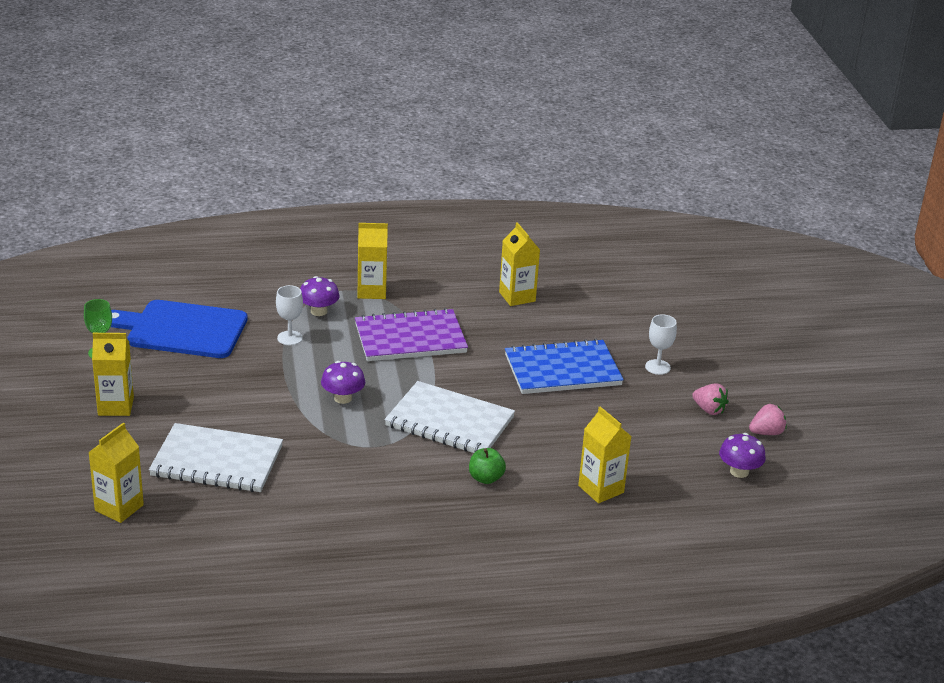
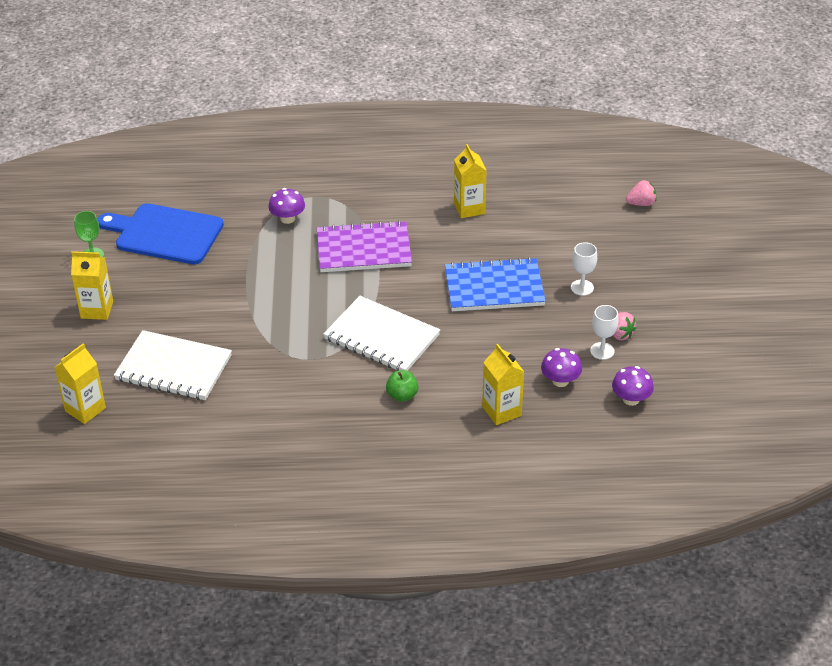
camera: 10 degrees right, 10 degrees up
(290, 338) = (257, 246): white goblet -> white goblet (602, 351)
(343, 398) = (292, 309): purple mushroom -> purple mushroom (560, 381)
(371, 291) = (338, 199): yellow carton -> none
(766, 433) = (666, 360): pink strawberry -> pink strawberry (641, 203)

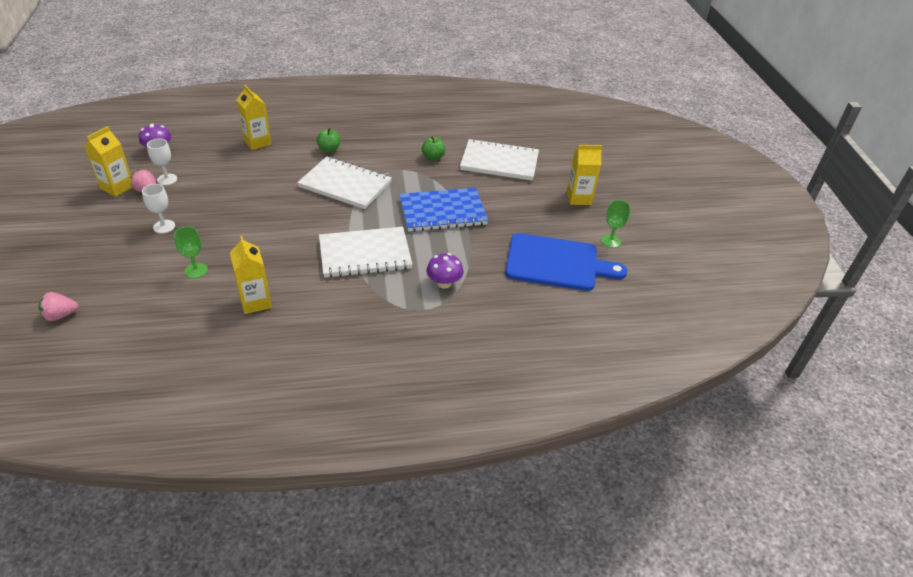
camera: 170 degrees right, 0 degrees up
(85, 409) = (548, 138): yellow carton -> yellow carton (117, 187)
(261, 379) = (433, 157): none -> green apple
(363, 250) = (365, 254): purple notebook -> white notebook
(494, 288) = (245, 224): blue notebook -> blue notebook (442, 212)
(533, 239) = (196, 270): none -> green goblet
(560, 381) = (208, 160): purple mushroom -> none

